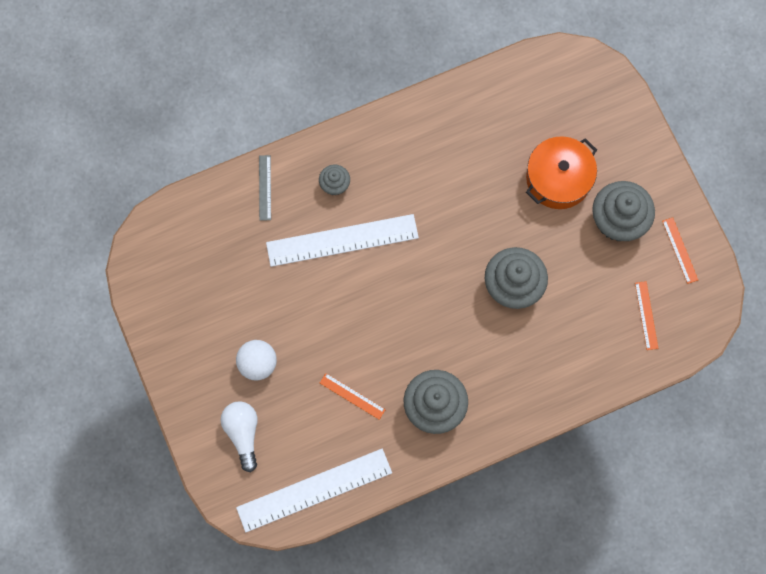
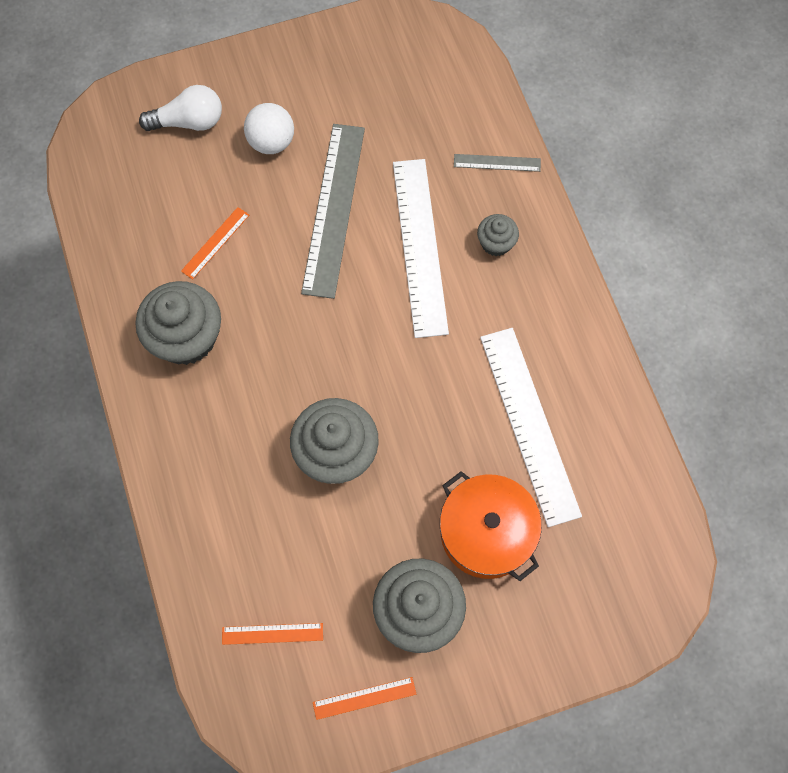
camera: 95 degrees right, 5 degrees down
(314, 490) = (107, 192): white ruler -> white ruler (529, 424)
(315, 308) = (334, 209): none -> grey ruler

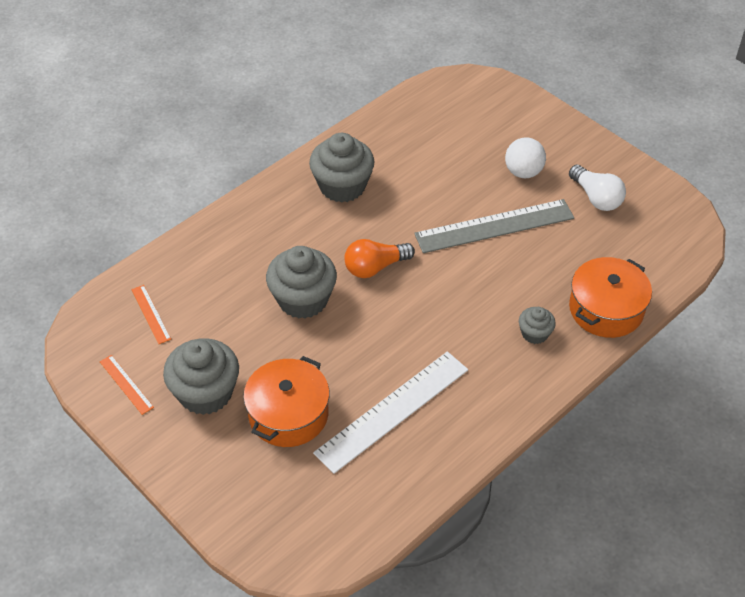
camera: 65 degrees right, 20 degrees down
(189, 122) = (506, 124): white light bulb -> white light bulb (596, 198)
(215, 243) = (423, 173): orange ruler -> none
(329, 356) = (375, 267): none -> orange light bulb
(420, 246) = (499, 287): white ruler -> none
(497, 162) = (606, 309): grey ruler -> orange pot

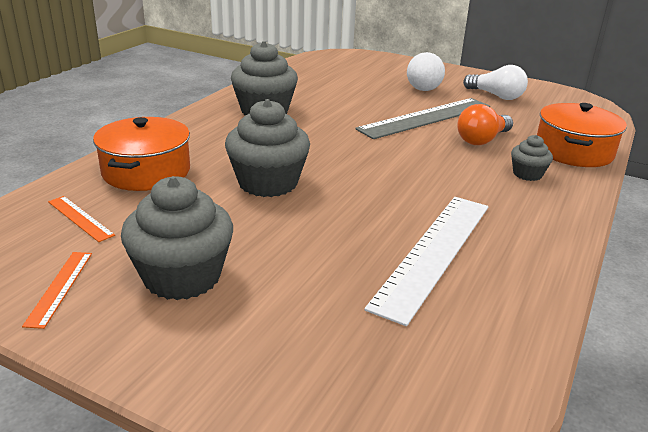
camera: 20 degrees left, 20 degrees down
(126, 384) = (59, 287): orange ruler -> orange ruler turned 60 degrees clockwise
(288, 414) = (307, 278): orange pot -> orange pot (146, 171)
(375, 267) = (332, 153): orange light bulb -> orange light bulb (482, 140)

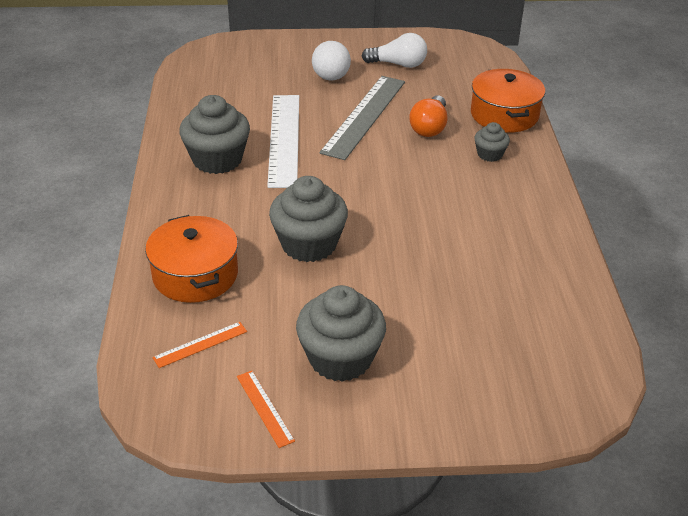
camera: 30 degrees left, 10 degrees up
(80, 218) = (200, 344): orange ruler -> orange ruler turned 45 degrees counterclockwise
(434, 253) = (486, 260): white ruler -> white ruler (284, 139)

